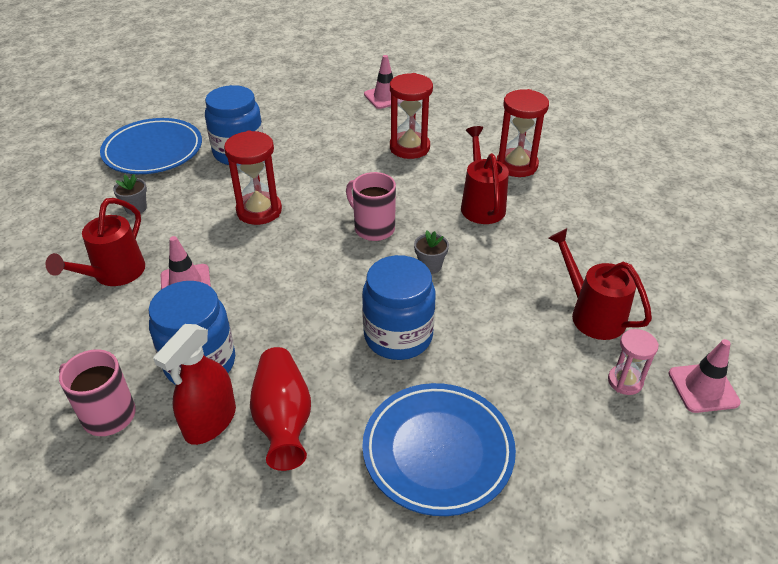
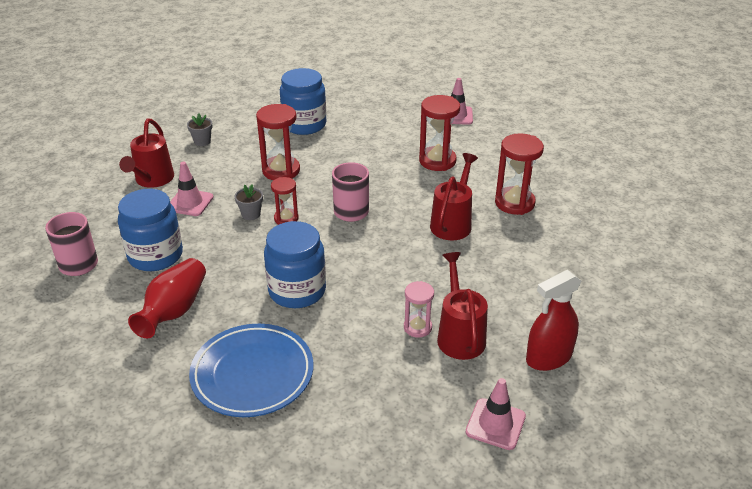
camera: 30 degrees right, 5 degrees down
(113, 274) = (152, 180): red watering can -> red watering can turned 45 degrees counterclockwise
(153, 151) = (247, 105): blue plate -> none
(210, 421) = (130, 293): red spray bottle -> red spray bottle (548, 357)
(313, 261) = (286, 218): none -> red hourglass
(430, 266) = (367, 253): grey flower pot -> grey flower pot (251, 214)
(625, 381) = (435, 391): pink hourglass -> pink hourglass (417, 327)

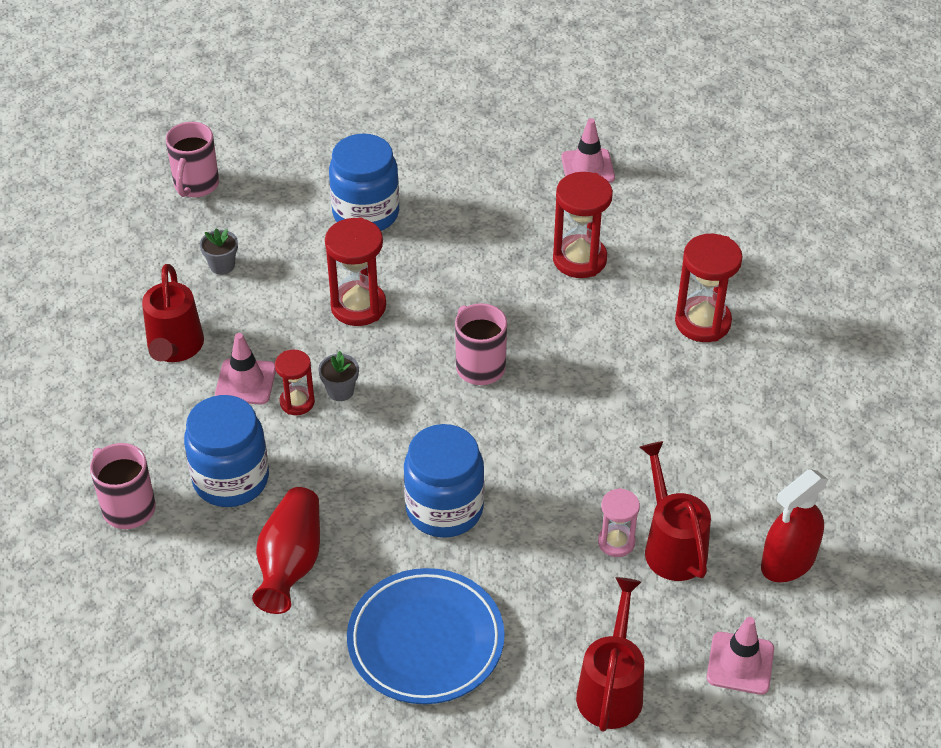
camera: 10 degrees left, 10 degrees up
(204, 102) = (196, 185): none -> pink mug
(286, 218) = (392, 391): red hourglass -> red hourglass (297, 402)
(453, 223) = (625, 368): red watering can -> red watering can (611, 688)

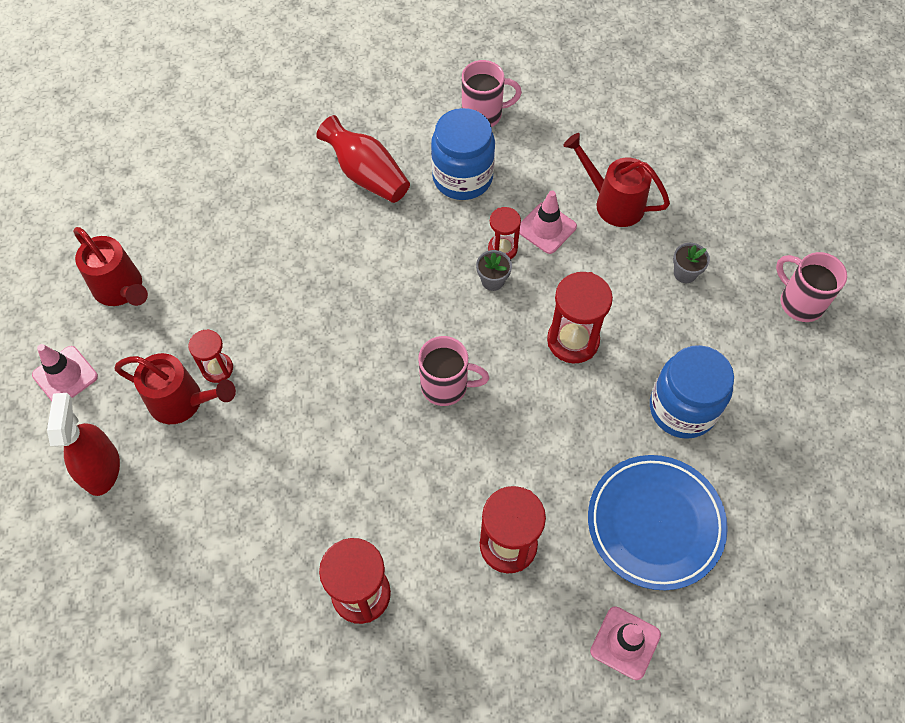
camera: 125 degrees right, 15 degrees up
(425, 641) = (247, 213): blue plate -> blue plate (655, 523)
(444, 509) = (335, 282): blue jar -> none
(616, 542) = (217, 368): pink hourglass -> red hourglass

